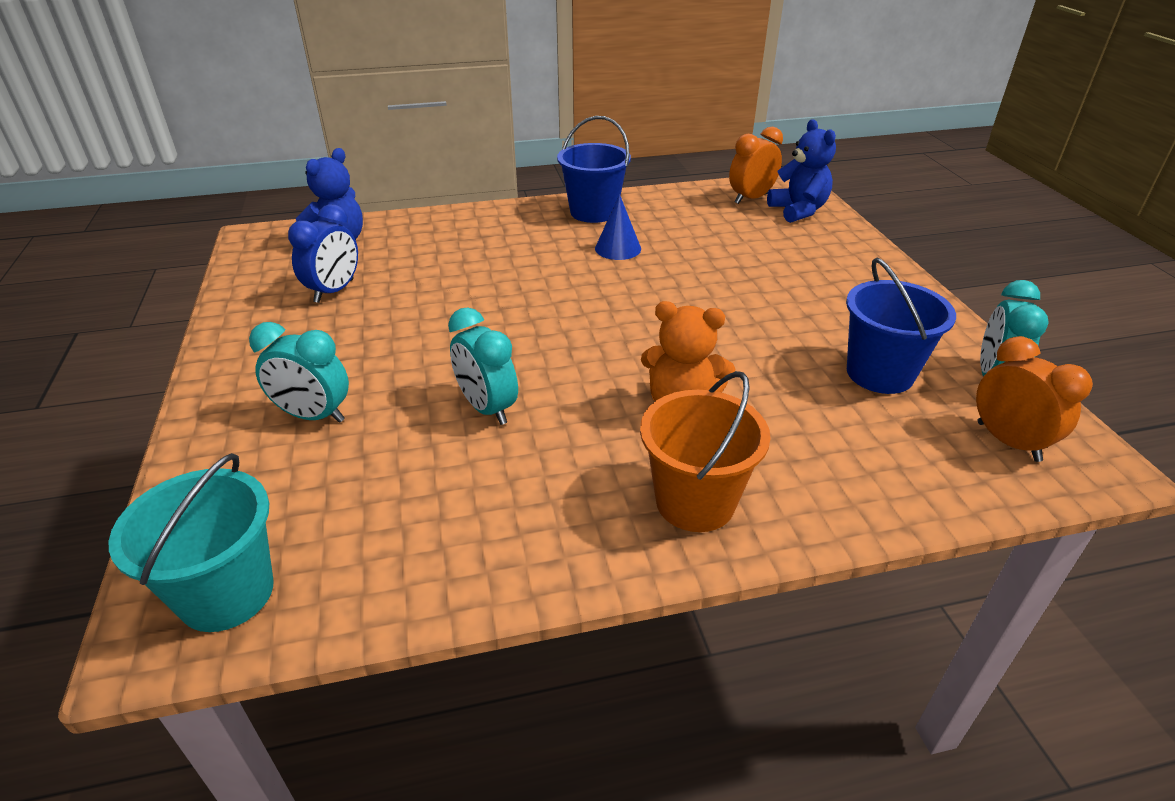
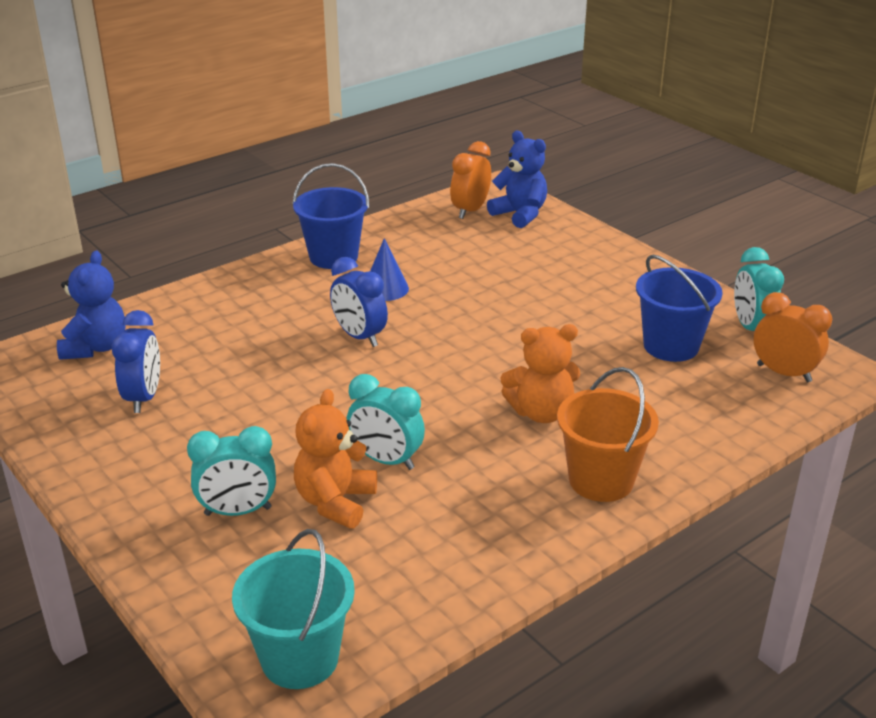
camera: 25 degrees left, 5 degrees down
(405, 435) = (335, 502): none -> orange teddy bear
(559, 285) = (359, 337): none -> blue clock

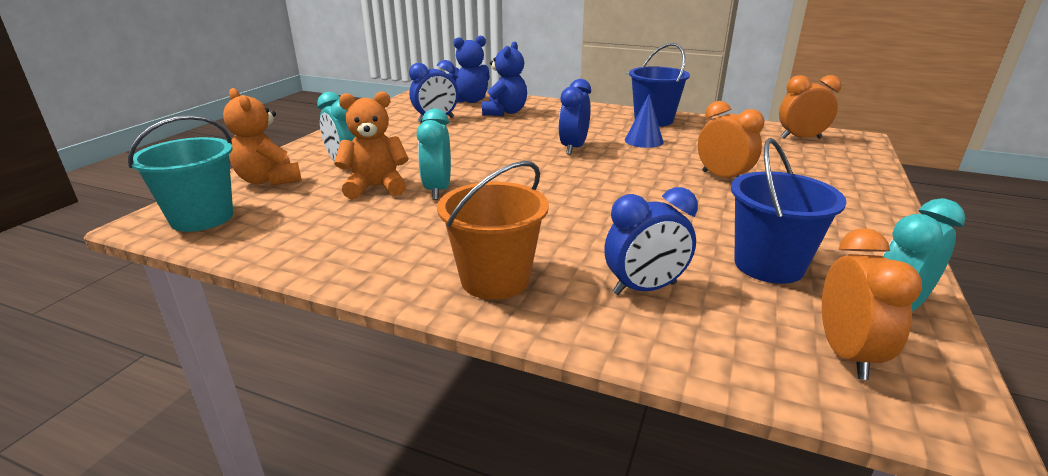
camera: 60 degrees right, 5 degrees down
(514, 291) = (723, 178): none -> orange clock
(520, 214) = (837, 154): blue teddy bear -> blue teddy bear (505, 112)
(541, 412) = (565, 229): orange teddy bear -> orange teddy bear (269, 180)
(664, 413) = (645, 289): none -> blue clock

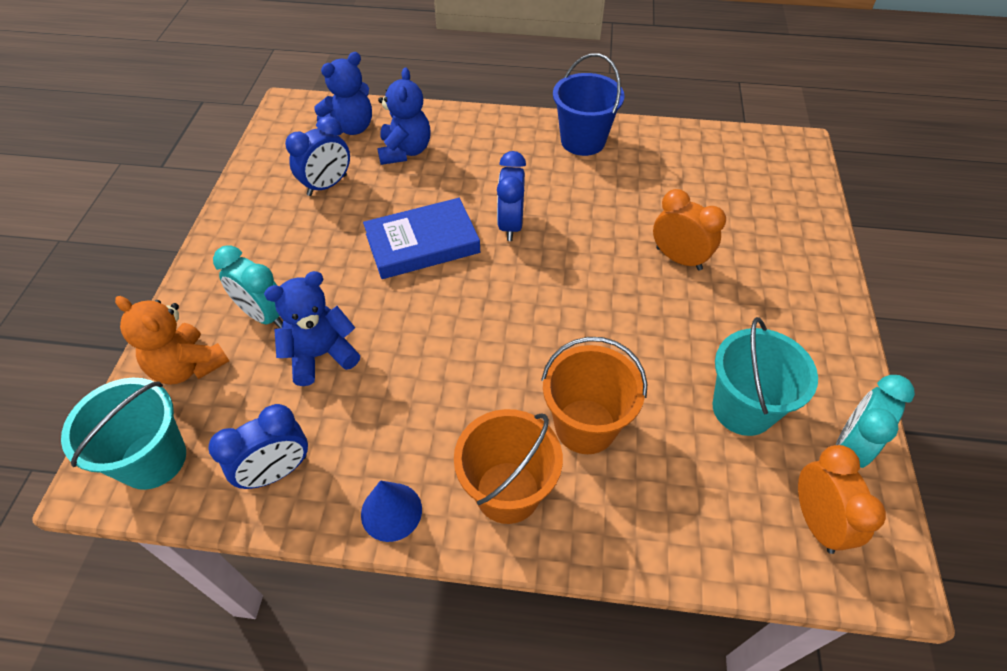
camera: 15 degrees left, 25 degrees up
(376, 187) = (321, 355): orange teddy bear -> blue teddy bear
(437, 190) = (392, 346): turquoise clock -> none
(494, 149) = (422, 243): none -> blue book
(593, 253) = (585, 426): none -> orange bucket
(643, 141) = (583, 193): blue cone -> blue cone (391, 511)
(645, 289) = (644, 472): blue clock -> blue clock (277, 472)
(768, 265) = (743, 408): blue bucket -> turquoise bucket
(800, 138) = (744, 157): orange clock -> none

